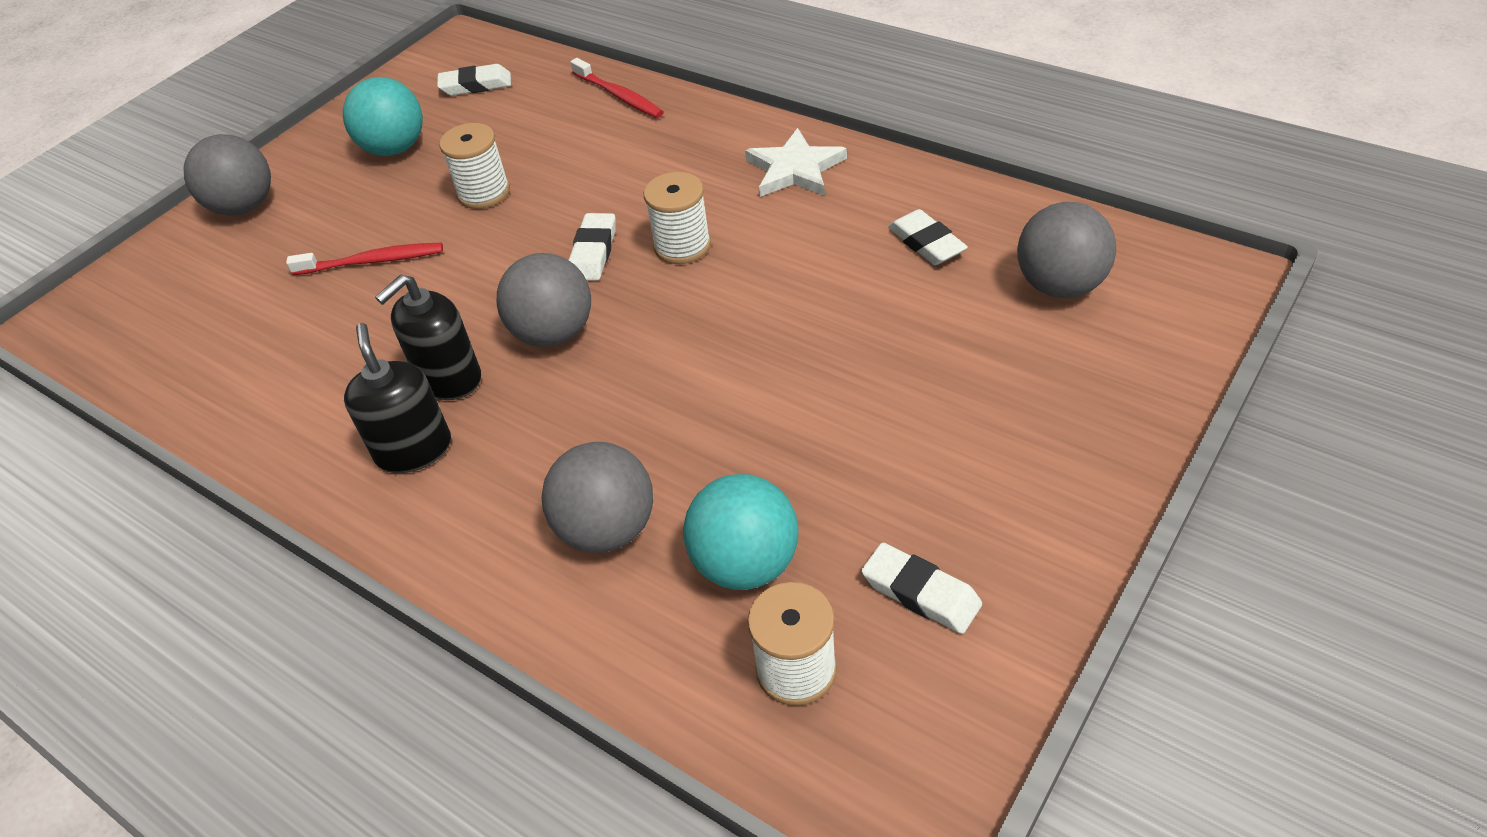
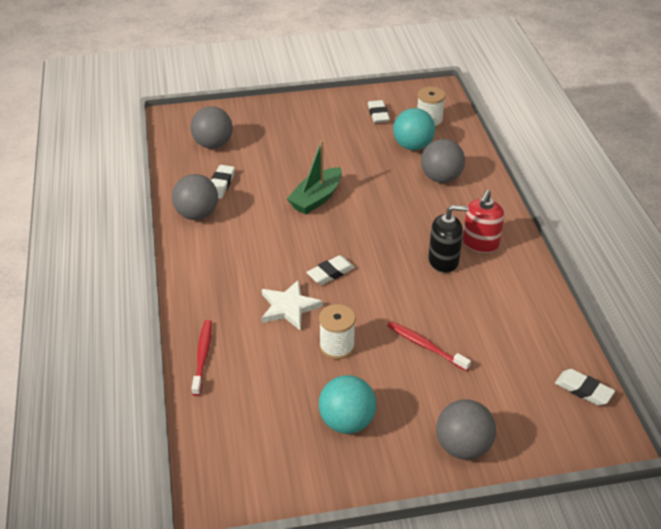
camera: 140 degrees left, 5 degrees down
(414, 449) = (480, 244): black soap dispenser -> red soap dispenser
(476, 85) = (253, 439): white eraser -> white eraser (583, 390)
(554, 333) = (386, 250): grey ball -> grey ball (197, 214)
(682, 246) = (296, 248): white spool -> none
(761, 328) = (316, 198): none -> green boat
(795, 169) = (206, 247): white star -> white star (289, 307)

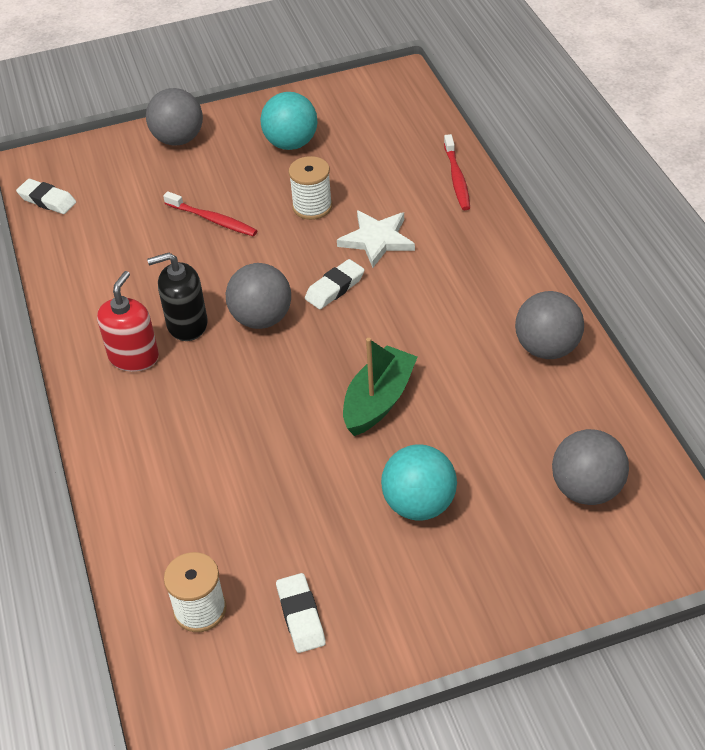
camera: 175 degrees right, 5 degrees up
(221, 184) = (536, 406): white eraser -> none
(412, 146) = (231, 536): turquoise ball -> turquoise ball (419, 504)
(441, 178) = (183, 469): grey ball -> grey ball (261, 318)

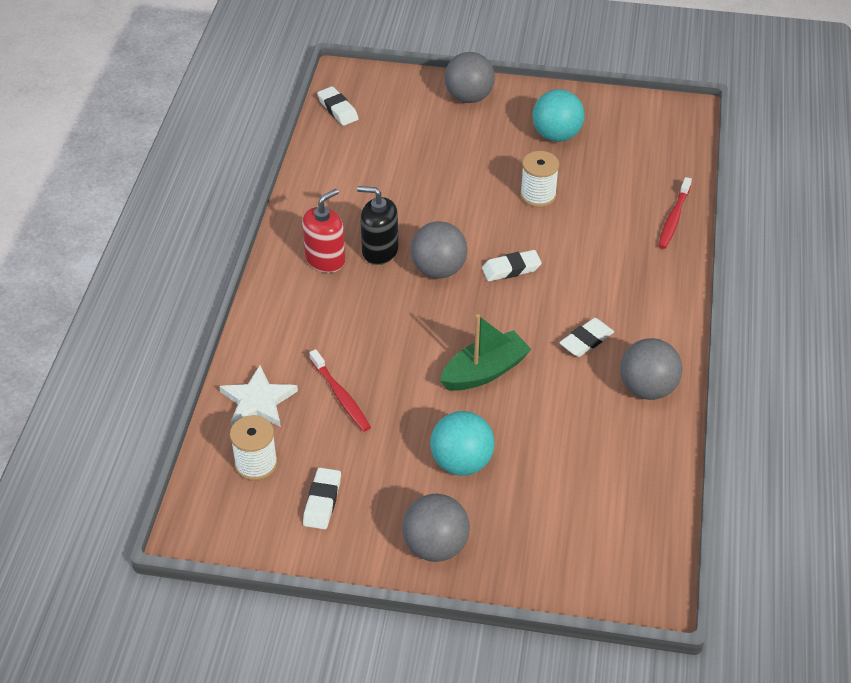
camera: 25 degrees right, 0 degrees up
(212, 219) = (452, 175): red toothbrush -> red toothbrush (340, 395)
(377, 240) = (571, 244): white star -> white star (258, 401)
(457, 327) = (586, 341): none -> white eraser
(586, 489) = (598, 510): grey ball -> grey ball (435, 546)

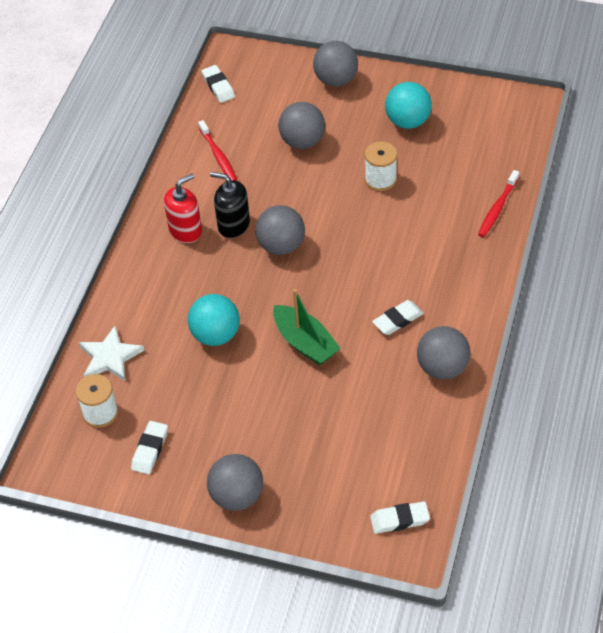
camera: 10 degrees right, 5 degrees up
(340, 395) = (179, 357): red toothbrush -> red toothbrush (218, 155)
(443, 161) = (302, 141): none -> grey ball
(461, 462) = (271, 424): turquoise ball -> turquoise ball (216, 335)
(485, 371) = (305, 343): green boat -> green boat turned 75 degrees clockwise
(511, 269) = (344, 249): white eraser -> white eraser (399, 520)

